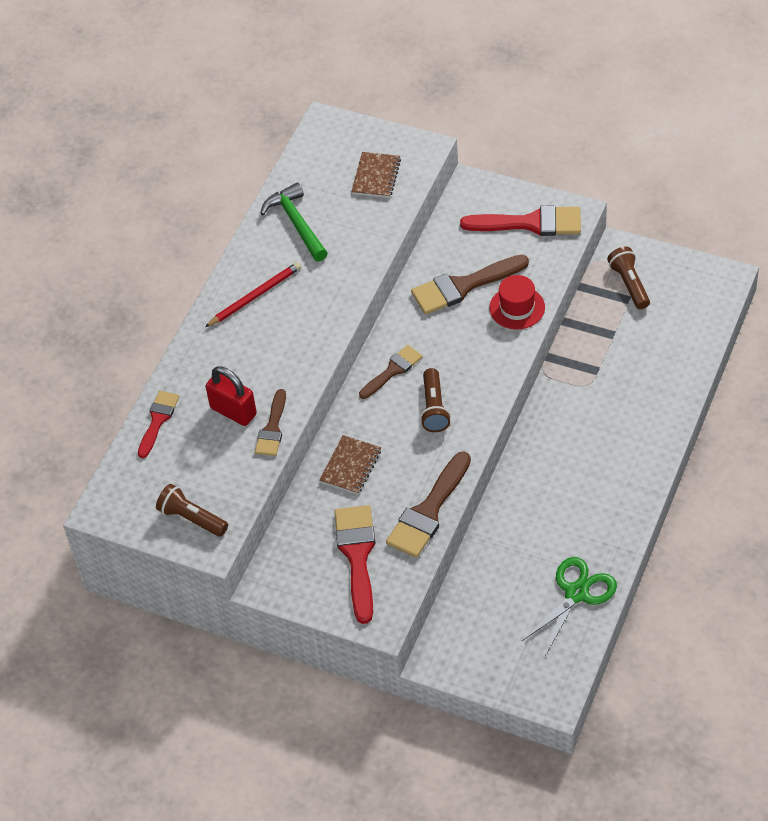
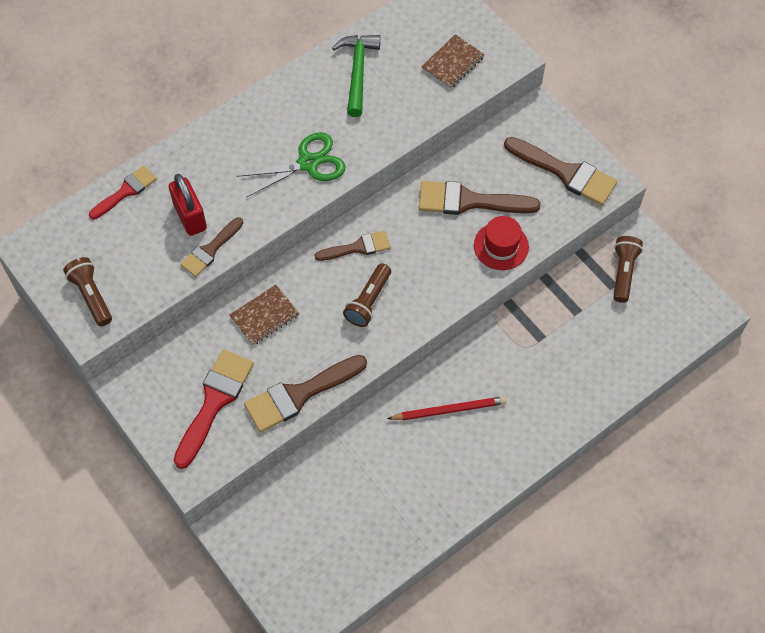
camera: 25 degrees right, 10 degrees up
(255, 296) = (278, 121): red pencil -> red pencil (449, 410)
(530, 223) = (566, 173): red brush -> brown brush
(576, 593) = (384, 537): green scissors -> green scissors (308, 163)

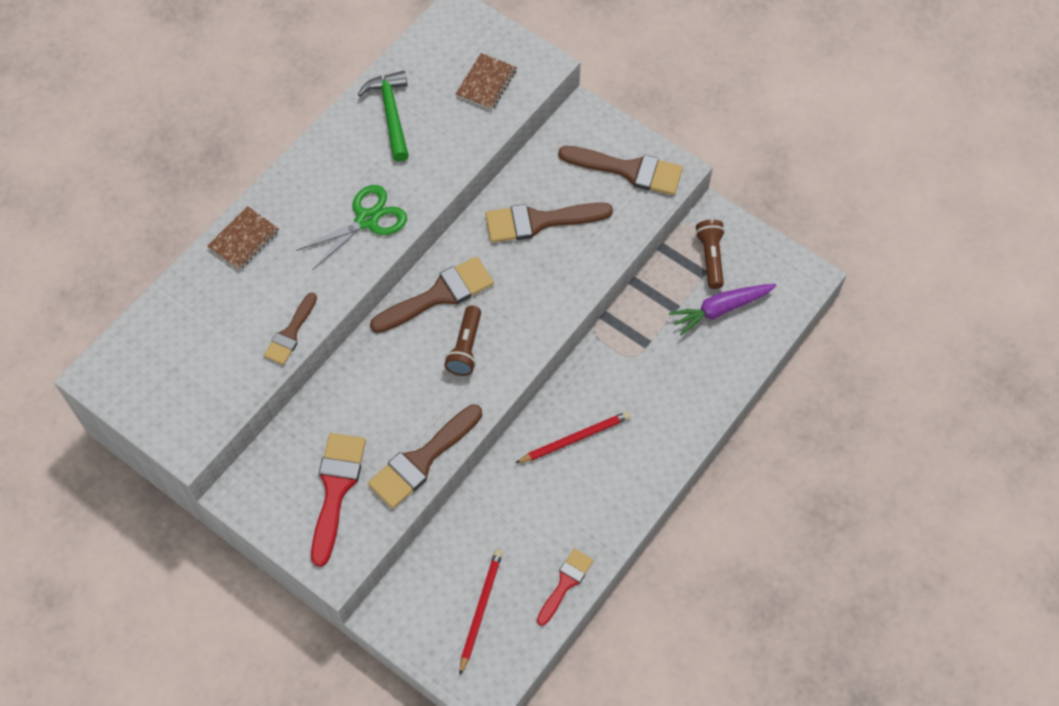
camera: 15 degrees left, 0 degrees up
(91, 296) = (178, 411): brown flashlight -> none
(126, 191) = (183, 293): red brush -> red brush (565, 583)
(190, 217) = (259, 304): red padlock -> none
(264, 316) = (362, 389): brown notebook -> brown notebook (244, 240)
(317, 546) = (480, 610): none -> red pencil
(358, 247) = (439, 295): brown brush -> brown brush, size x1.62
(501, 246) = (584, 259): red hat -> none
(619, 323) = (720, 309): none -> purple carrot

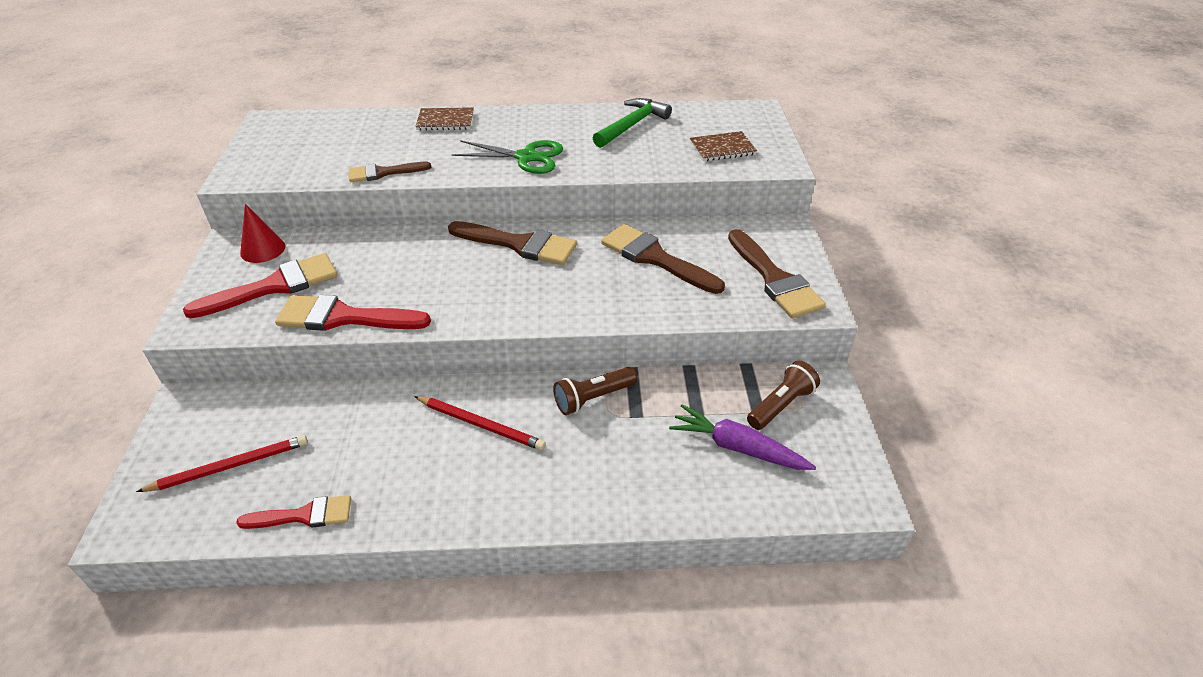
camera: 50 degrees right, 20 degrees down
(272, 476) = (263, 249): none -> red cone
(422, 460) = (344, 317): brown brush -> red brush
(465, 348) = (484, 283): brown flashlight -> brown flashlight (593, 398)

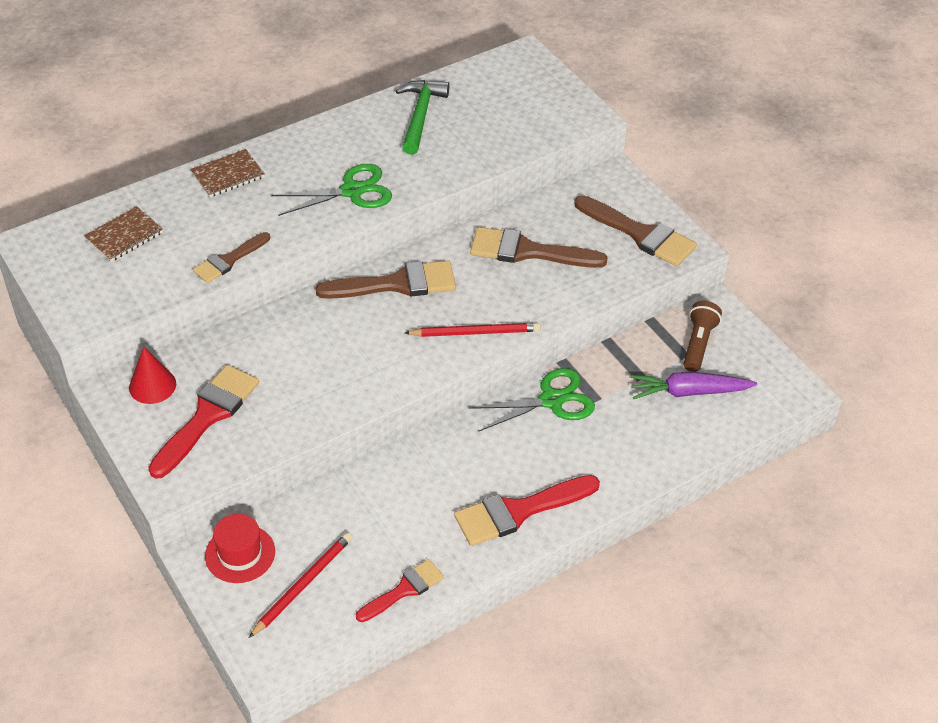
camera: 30 degrees left, 5 degrees up
(213, 414) = (240, 554): none -> red hat
(344, 317) = (305, 417): red brush -> red brush (519, 511)
(480, 424) = (479, 461): red pencil -> red pencil (475, 332)
(593, 398) = (551, 400): brown flashlight -> green scissors
(722, 148) = (525, 116): brown notebook -> brown notebook (124, 236)

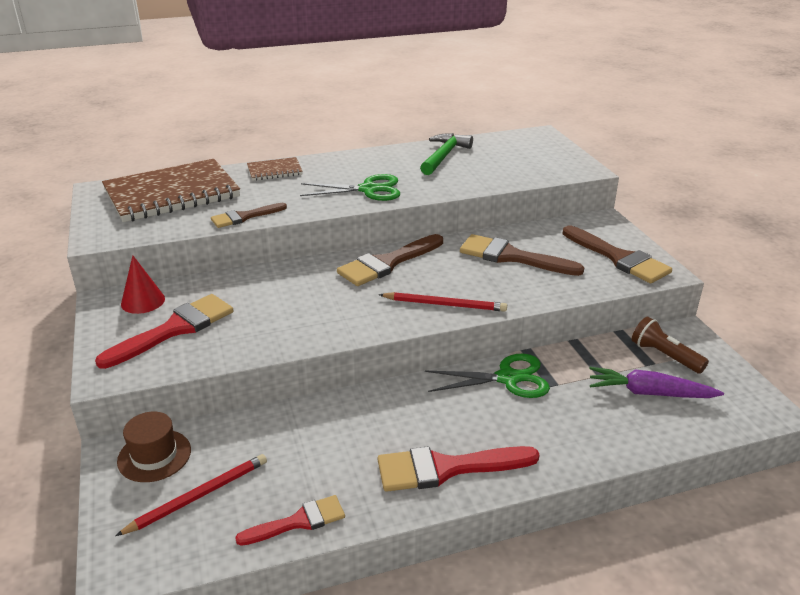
camera: 15 degrees right, 15 degrees down
(124, 236) = (172, 194): brown notebook -> brown notebook, size x2.18
(240, 554) = (154, 455): red hat -> brown hat
(396, 284) = (387, 263): brown brush -> brown brush turned 135 degrees clockwise
(698, 344) = (664, 356): brown flashlight -> brown flashlight turned 75 degrees counterclockwise

